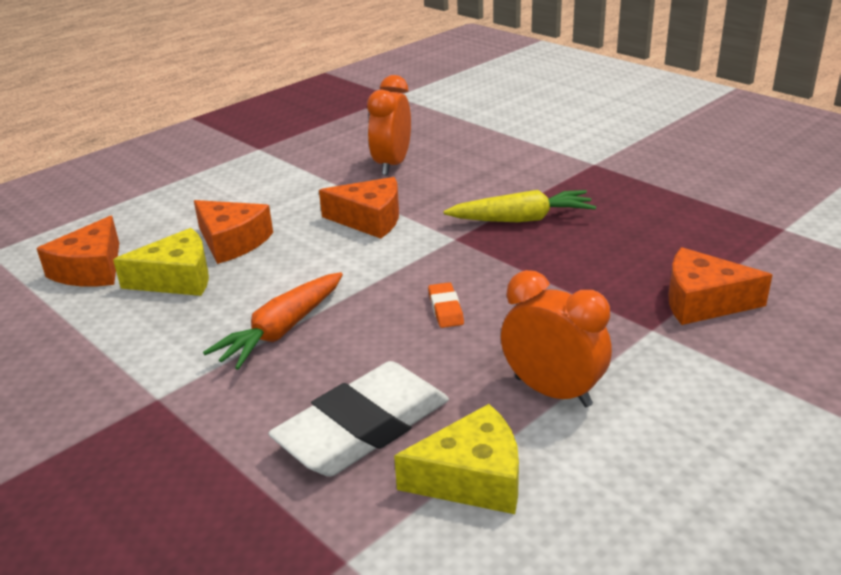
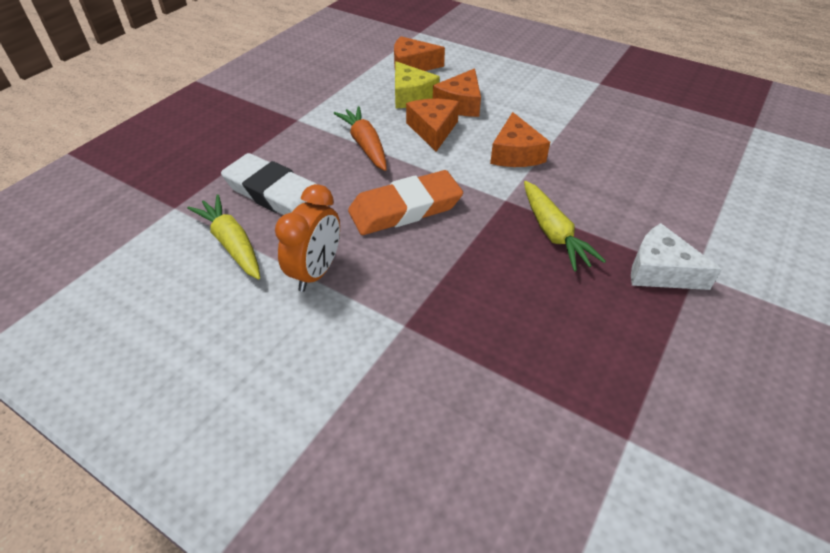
camera: 75 degrees right, 15 degrees up
(282, 330) = (365, 145): orange carrot -> orange carrot turned 45 degrees clockwise
(392, 165) = (611, 148): orange clock -> none
(445, 309) = (405, 208): orange eraser -> orange eraser, size x2.39
(472, 478) = (232, 244): yellow cheese -> yellow carrot
(589, 177) = (660, 271): none -> white cheese
(703, 302) = (454, 360): orange cheese -> orange cheese (433, 130)

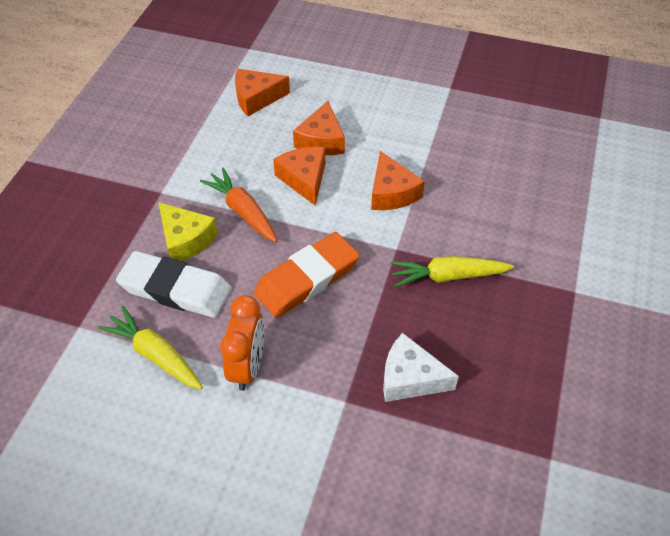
camera: 15 degrees left, 5 degrees up
(411, 95) = (268, 139): yellow cheese -> yellow cheese (186, 240)
(553, 233) = (448, 276): yellow carrot -> yellow carrot turned 120 degrees clockwise
(660, 271) = (546, 296): white cheese -> white cheese (410, 378)

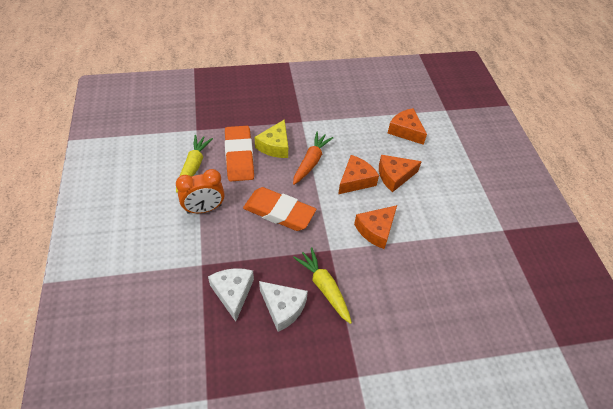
camera: 60 degrees right, 0 degrees up
(175, 289) = (239, 156): white eraser -> orange eraser
(457, 330) = (283, 308): none -> white cheese

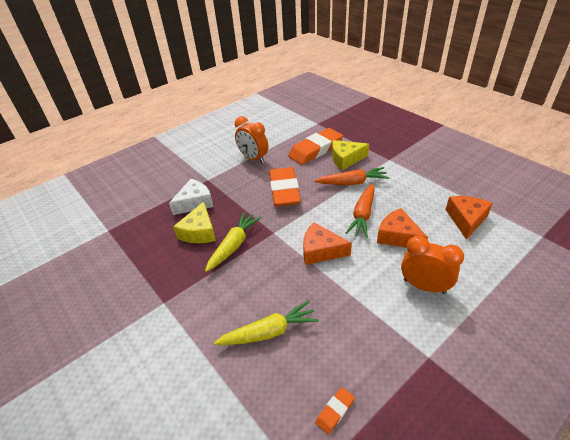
camera: 65 degrees right, 10 degrees down
(193, 166) = (284, 138): yellow carrot -> yellow carrot (269, 332)
(283, 308) = (199, 232): white cheese -> yellow cheese
(355, 180) = (362, 215): orange cheese -> orange carrot
(449, 194) = (424, 286): none -> orange clock
(518, 303) = (335, 411): none -> orange eraser

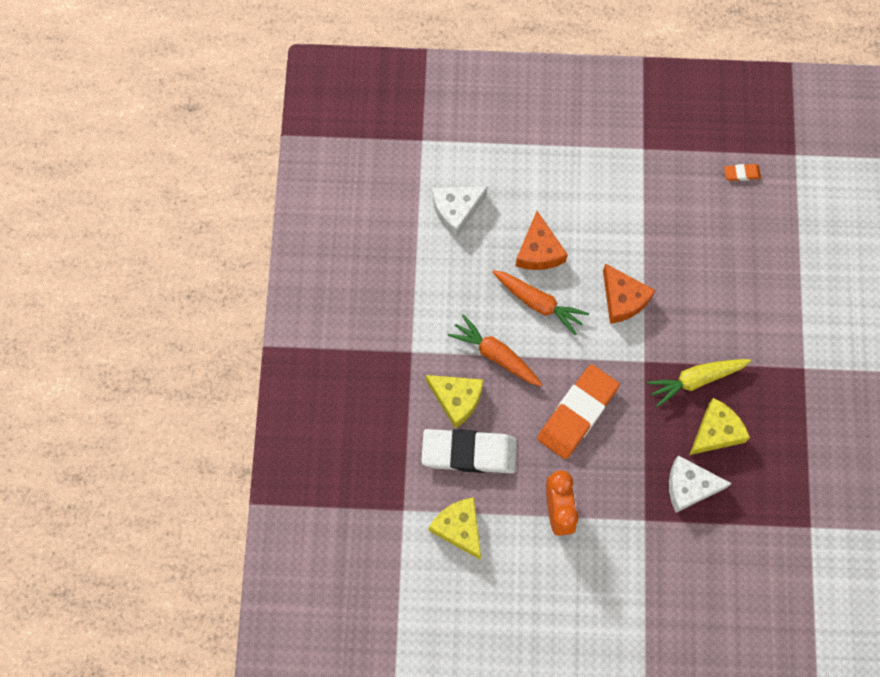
camera: 140 degrees left, 30 degrees up
(269, 332) = (738, 263): yellow carrot -> none
(289, 131) = (459, 528): none -> yellow cheese
(315, 150) = (469, 453): orange eraser -> white eraser
(362, 215) = (538, 303): orange carrot -> orange carrot turned 60 degrees clockwise
(424, 286) = (579, 191): orange clock -> none
(466, 220) = (456, 210): orange cheese -> white cheese

